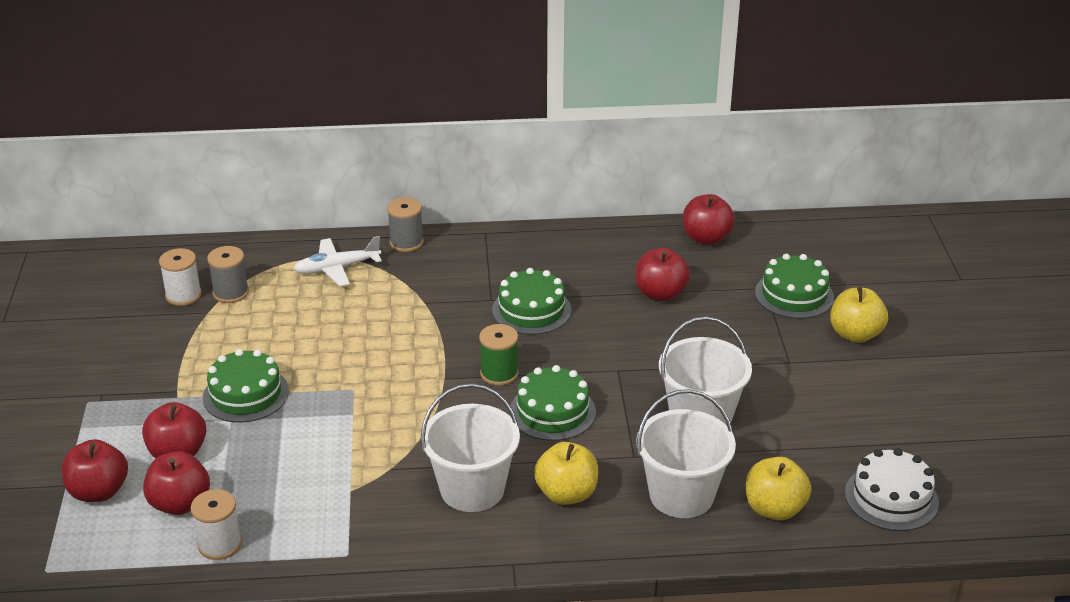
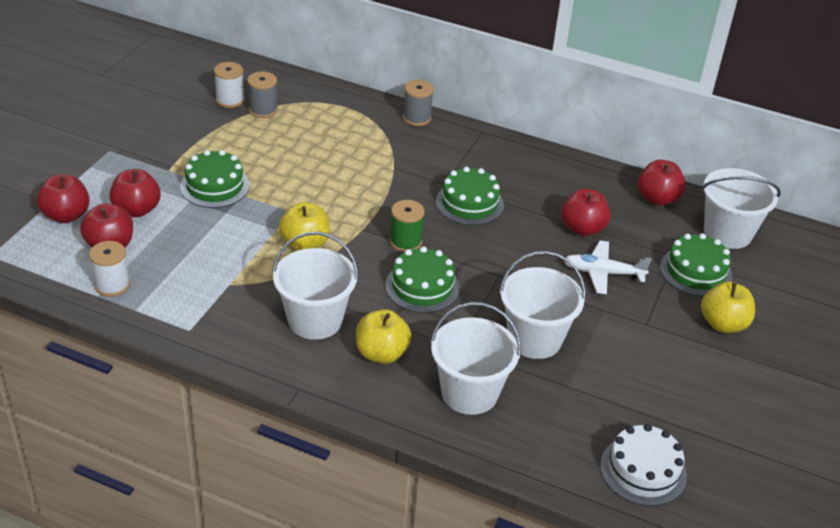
camera: 25 degrees right, 5 degrees up
(337, 268) = (351, 119): white plane -> white plane (602, 273)
(774, 509) = (536, 436): yellow apple -> yellow apple (305, 243)
(794, 247) = (727, 233): none -> white bucket

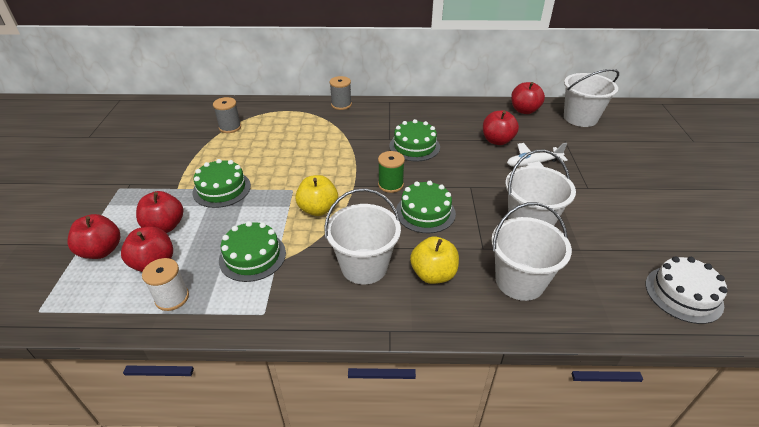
camera: 20 degrees left, 0 degrees up
(230, 100) = (201, 127): white spool -> none
(695, 271) = (584, 145): green cake -> green cake (252, 256)
(723, 324) = (630, 172): yellow apple -> none

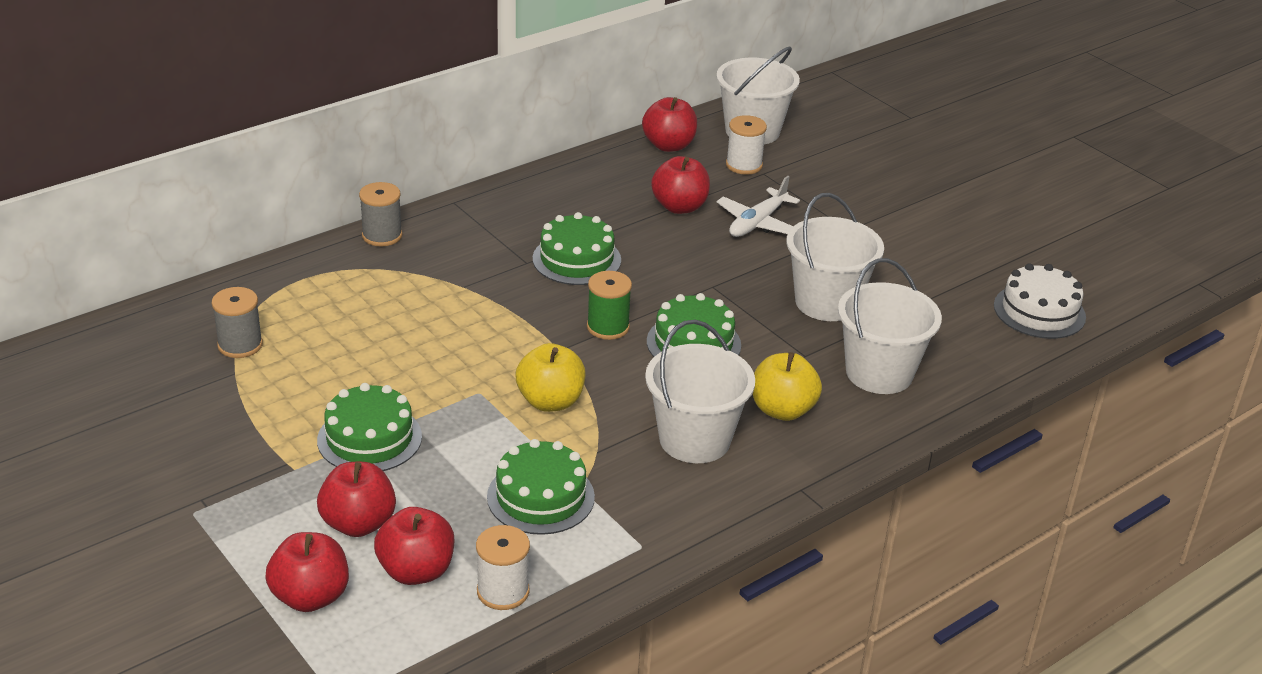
camera: 40 degrees left, 5 degrees down
(557, 133) = (744, 165): none -> white spool

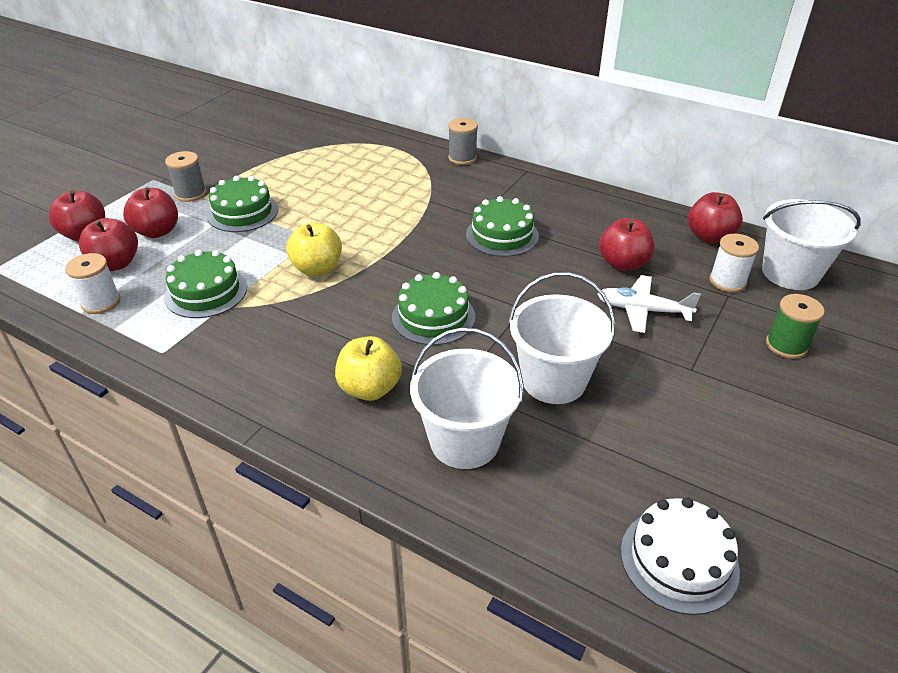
camera: 70 degrees right, 5 degrees up
(240, 345) = (313, 148): grey spool -> grey spool (191, 194)
(608, 327) = (425, 270): green spool -> green spool (786, 345)
(694, 439) = (304, 348): white bucket -> none

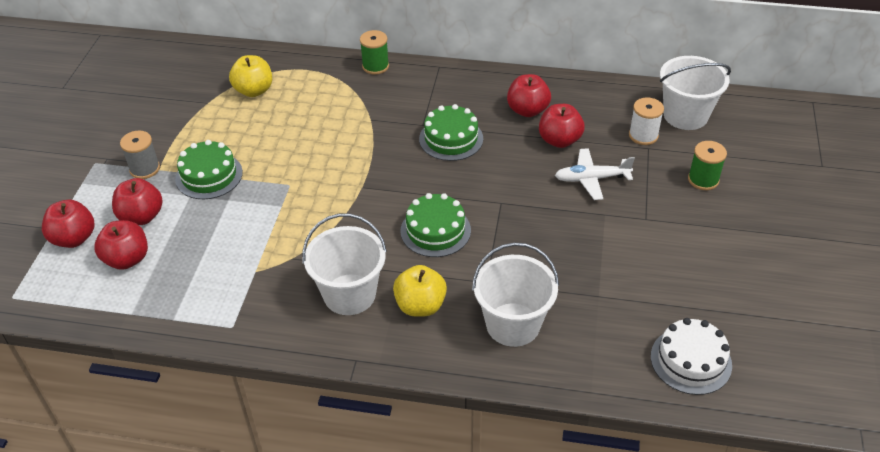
camera: 20 degrees left, 5 degrees up
(101, 302) = (142, 299): white spool -> none
(206, 292) = (230, 263): green cake -> none
(317, 268) = (313, 213): yellow apple -> yellow apple (254, 90)
(462, 158) = (375, 66): grey spool -> green spool
(554, 380) = (553, 257): white bucket -> white bucket (349, 294)
(709, 236) = (614, 96): red apple -> red apple (527, 110)

